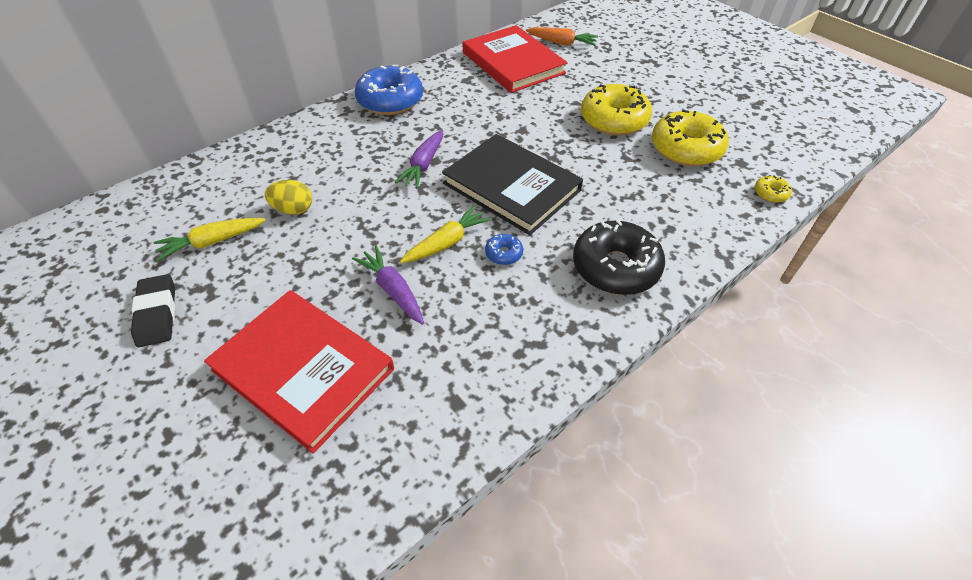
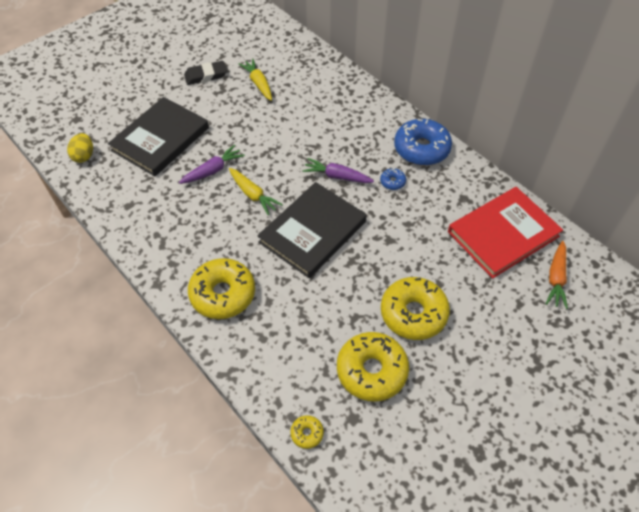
camera: 90 degrees right, 5 degrees up
(293, 210) = (287, 114): yellow egg -> yellow egg (84, 156)
(303, 370) = (160, 139): red book -> black book
(503, 254) = (240, 227): blue donut -> blue donut (392, 182)
(615, 267) = (223, 294): black donut -> yellow donut

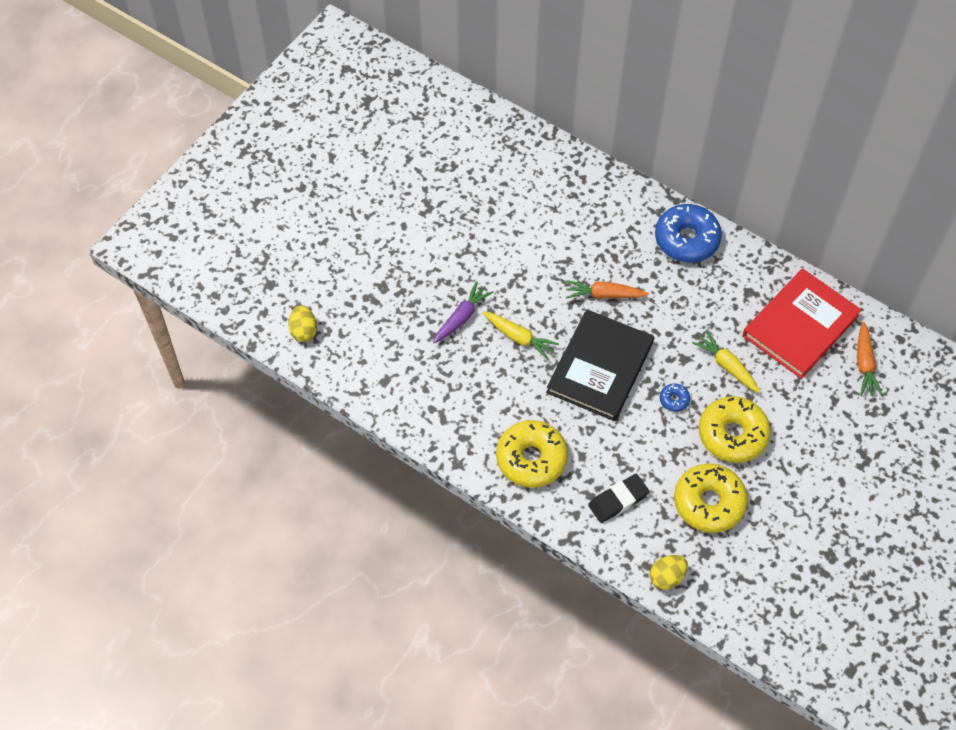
camera: 15 degrees left, 5 degrees up
(160, 139) = (383, 290): black book -> none
(206, 75) = (400, 191): black eraser -> black eraser (618, 500)
(258, 84) = (469, 190): yellow carrot -> yellow carrot (727, 366)
(307, 433) = (666, 577): yellow donut -> yellow egg
(337, 176) = (604, 295): purple carrot -> orange carrot
(392, 182) = (667, 288): blue donut -> blue donut (674, 400)

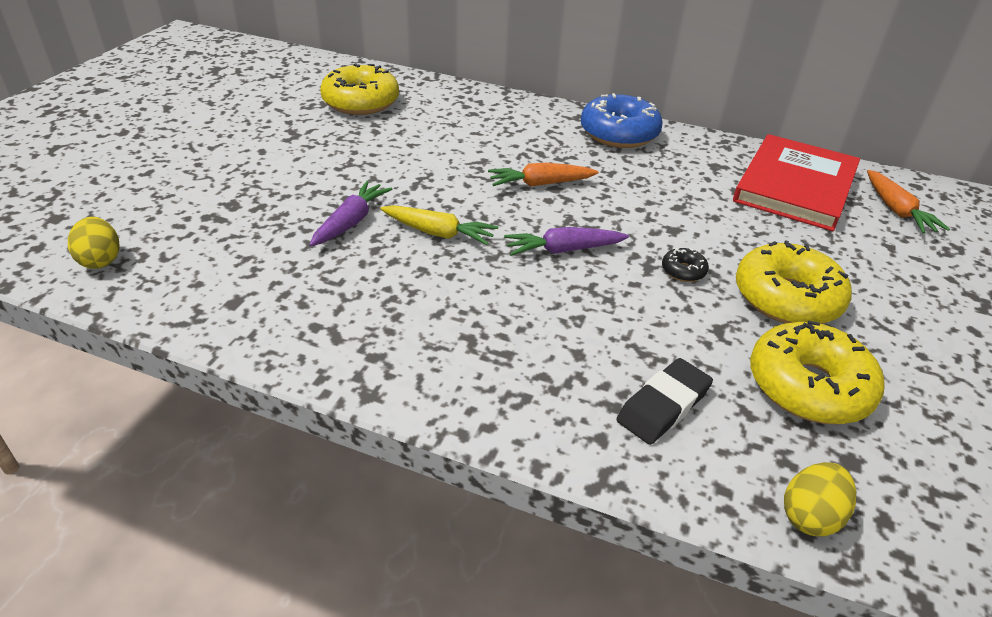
camera: 15 degrees left, 20 degrees down
(531, 459) = (497, 369): yellow donut -> yellow donut (361, 102)
(600, 367) = (563, 250): black book -> purple carrot
(674, 400) = (683, 271): blue donut -> black donut
(727, 366) = (732, 230): yellow carrot -> none

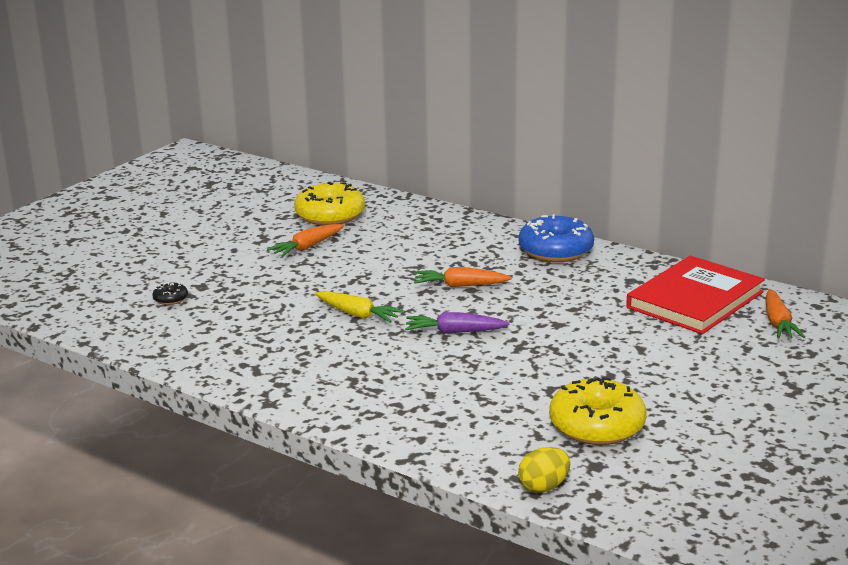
camera: 15 degrees right, 15 degrees down
(101, 260) = (100, 316): yellow egg -> none
(348, 143) = (307, 247): none -> orange carrot
(351, 222) = (290, 303): purple carrot -> none
(663, 405) = (477, 426): black eraser -> none
(683, 271) = (547, 352): black donut -> black donut (170, 299)
(786, 298) = (622, 374): yellow donut -> none

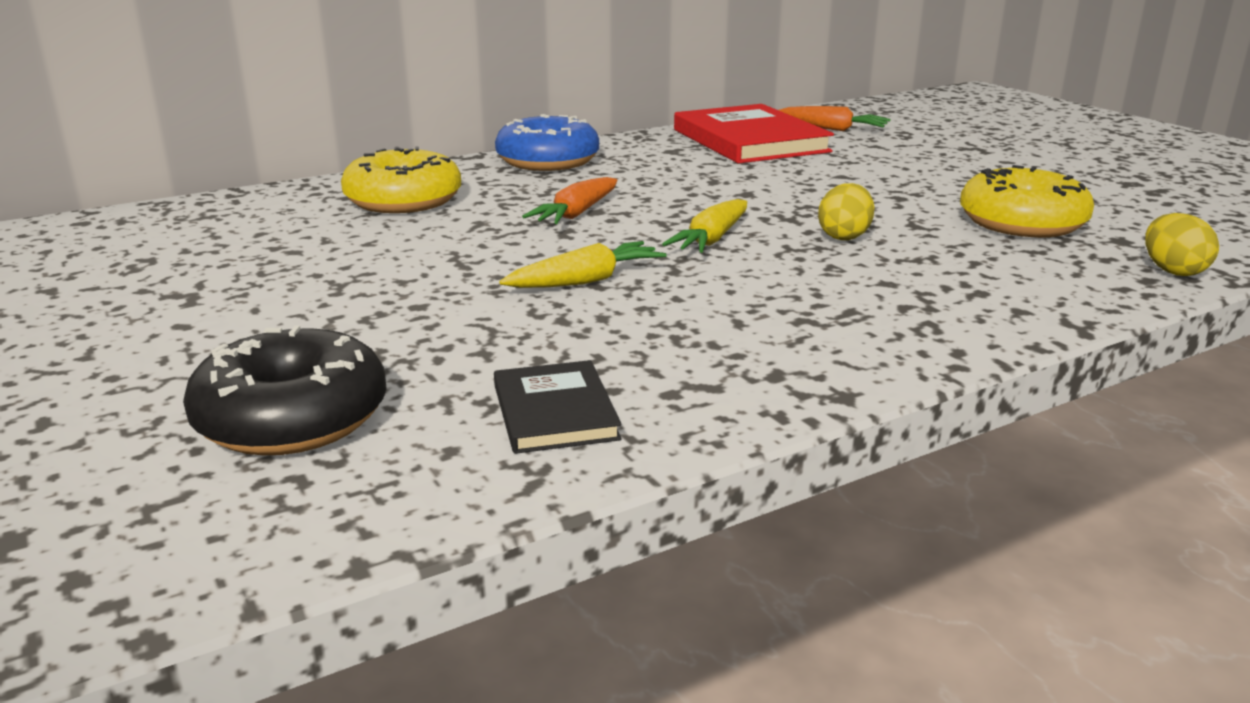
camera: 65 degrees left, 0 degrees up
(170, 299) = (292, 418): black donut -> black donut, size x2.29
(209, 345) = (555, 412): none -> black book
(307, 247) = (287, 272): orange carrot -> none
(330, 215) = (201, 239): yellow donut -> yellow donut (403, 201)
(455, 332) = (712, 239): purple carrot -> yellow carrot
(501, 369) = (844, 236): none -> yellow egg

